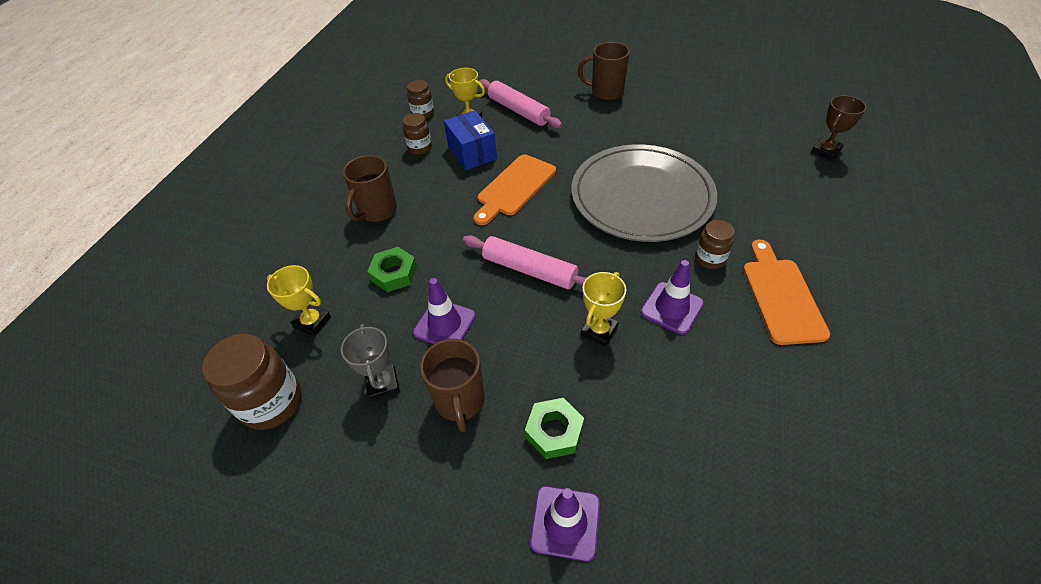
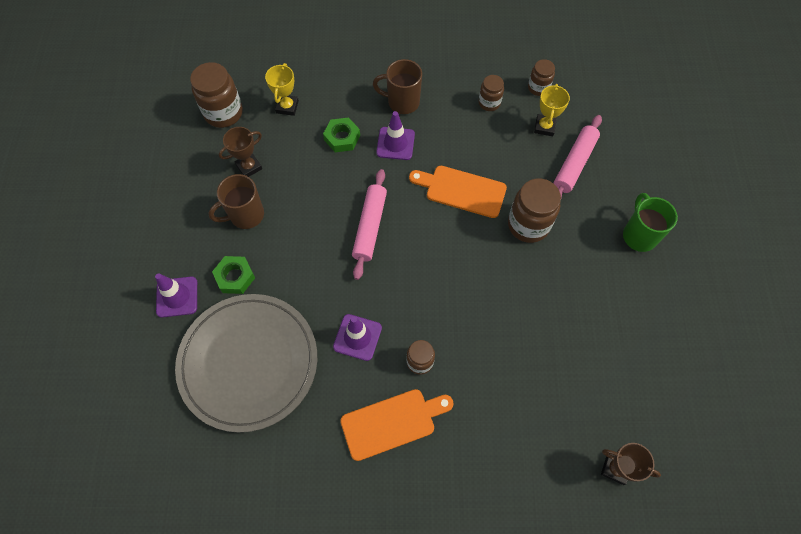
camera: 70 degrees right, 15 degrees up
(383, 384) = (249, 167): grey trophy -> brown trophy
(444, 324) = (304, 186): purple traffic cone -> purple traffic cone (395, 143)
(472, 153) = (497, 144): blue box -> none
(572, 151) = (528, 225): none -> brown jar
(599, 331) = (323, 288): yellow trophy -> none
(606, 92) = (639, 235): brown mug -> green mug
(641, 196) = (483, 295): grey plate -> grey plate (248, 362)

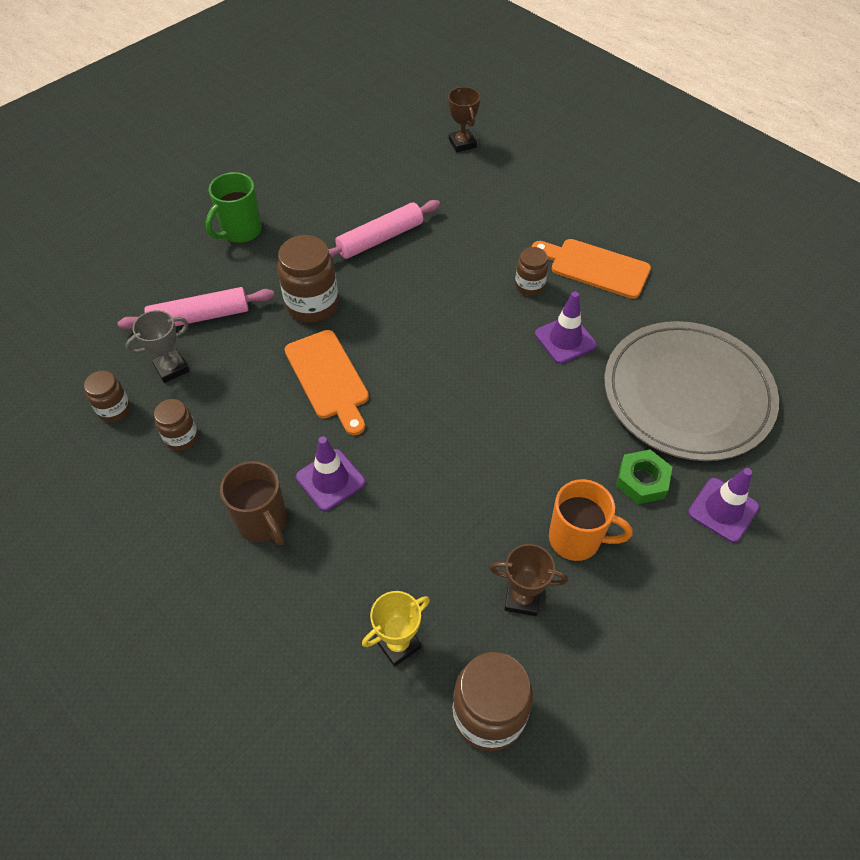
camera: 135 degrees left, 10 degrees down
(245, 215) = (576, 539): brown mug -> orange mug
(342, 138) = (378, 538): green nut -> none
(370, 227) = (455, 418): pink rolling pin -> pink rolling pin (380, 238)
(544, 127) = (171, 368): yellow trophy -> grey trophy

